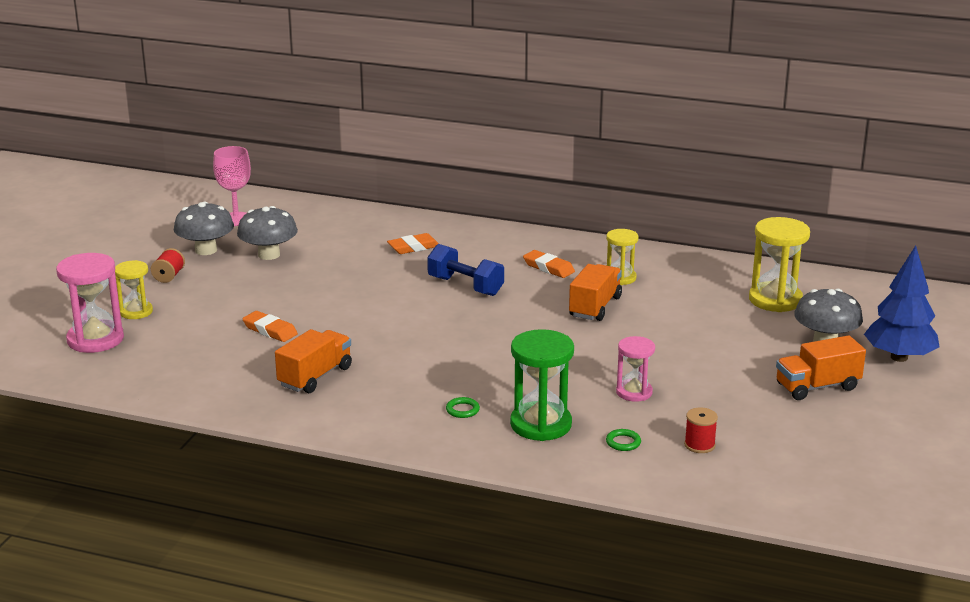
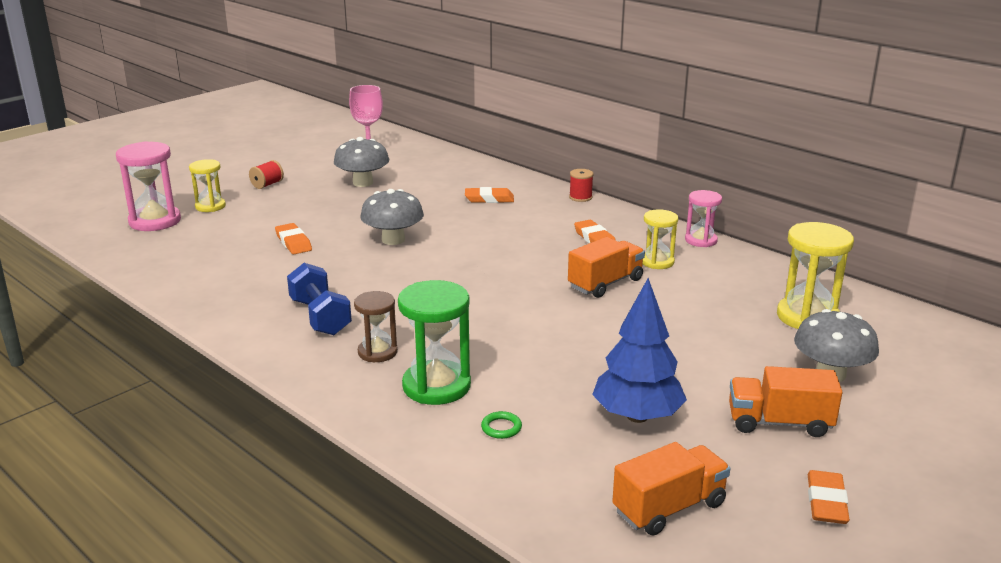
camera: 25 degrees right, 0 degrees up
(206, 250) = (318, 170): grey mushroom -> grey mushroom (393, 240)
(315, 377) = (284, 290): orange truck -> orange truck (669, 508)
(462, 410) = (377, 352): green ring -> brown hourglass
(465, 286) = (500, 240): blue dumbbell -> blue dumbbell (320, 317)
(634, 392) = (564, 377): pink hourglass -> pink hourglass (701, 240)
(699, 445) = (582, 453): red spool -> red spool (580, 197)
(888, 432) = (826, 502): none -> orange eraser
(899, 357) = (911, 413): blue tree -> blue tree (637, 416)

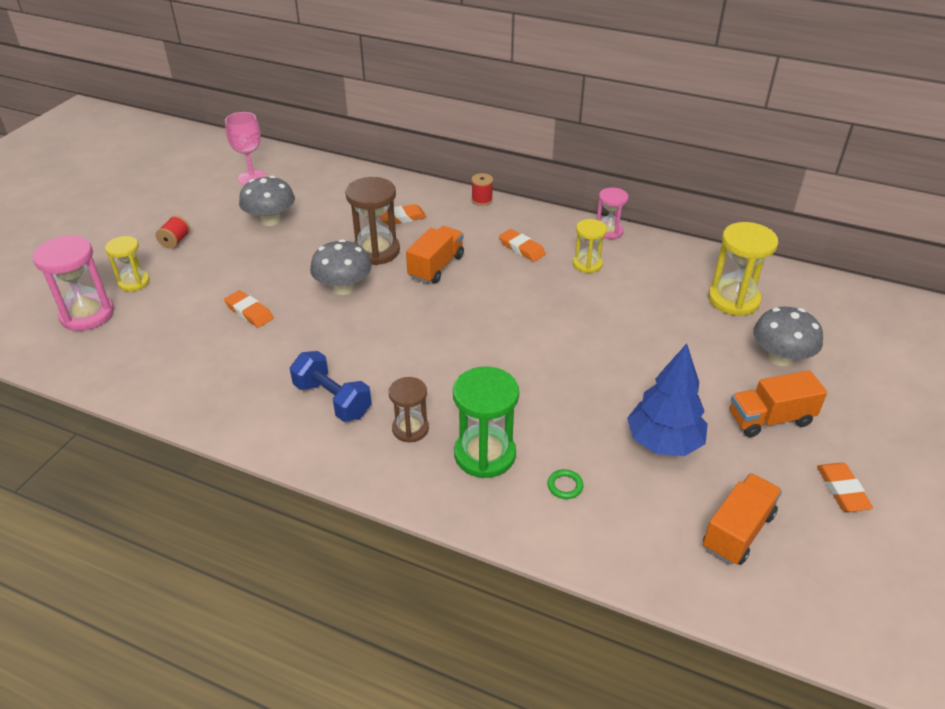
camera: 20 degrees left, 15 degrees up
(445, 219) = (376, 251): none -> brown hourglass
(605, 283) = (559, 299): orange truck -> orange truck (436, 267)

